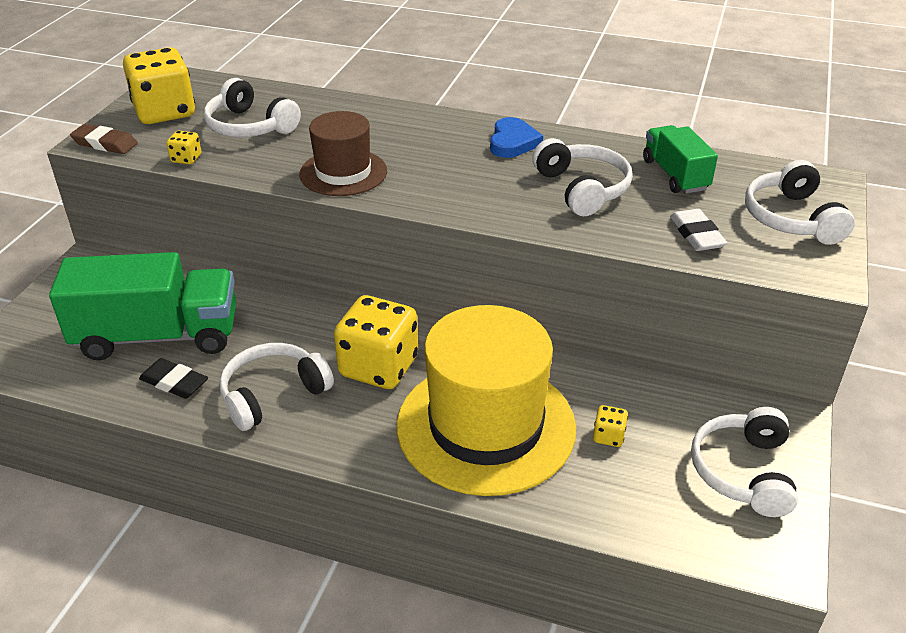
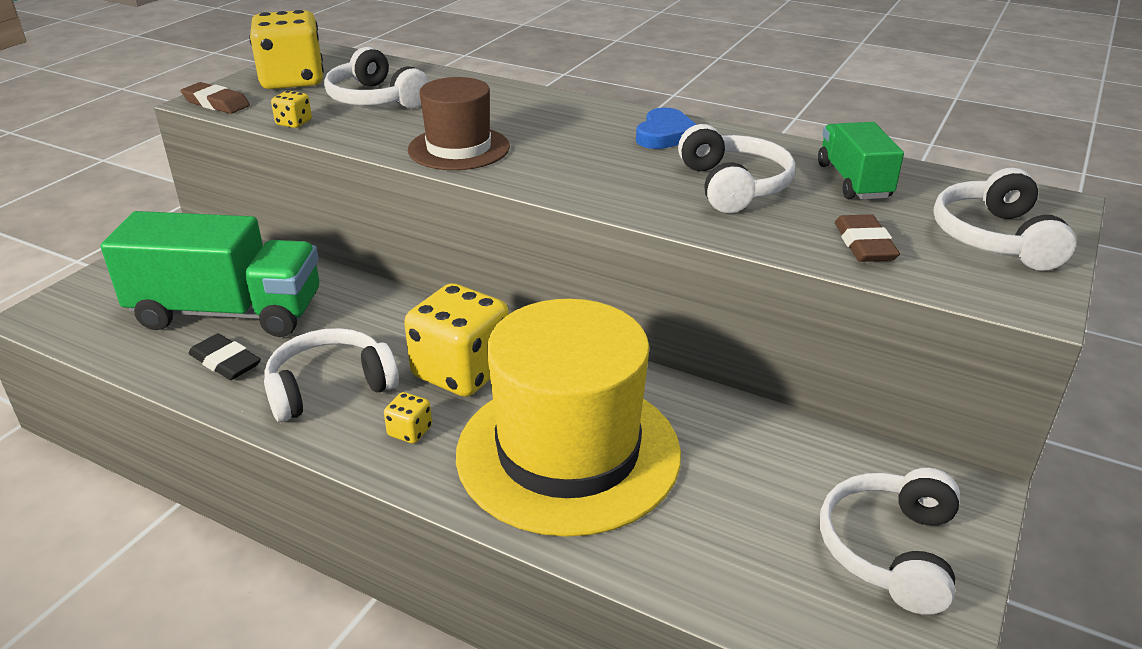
camera: 10 degrees right, 5 degrees down
(608, 436) = (719, 483): yellow dice -> yellow dice (410, 431)
(696, 234) = (864, 244): white eraser -> brown eraser

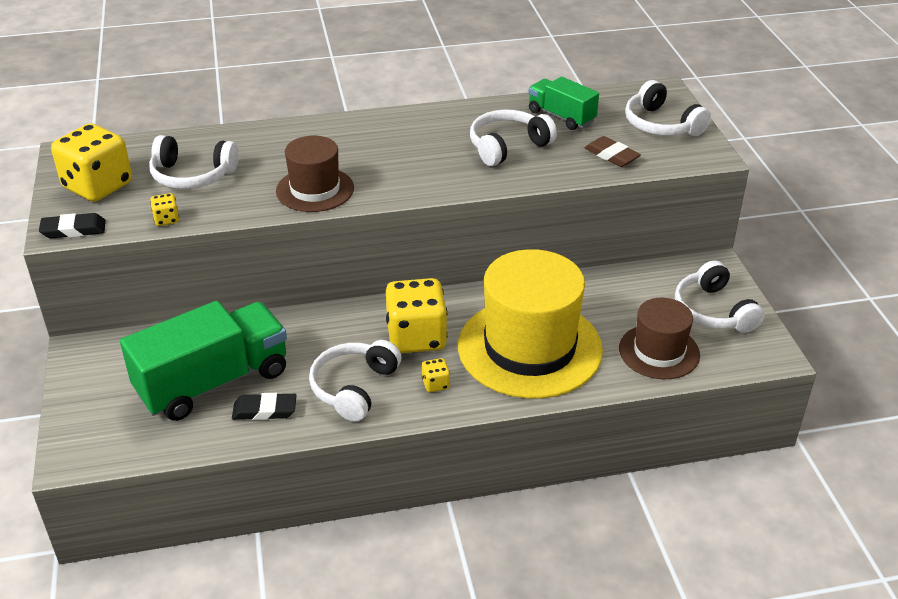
camera: 40 degrees left, 5 degrees up
(216, 103) = (73, 230): brown eraser -> black eraser
(665, 134) = (423, 125): blue heart -> none
(734, 186) = (507, 146): white headphones -> white headphones turned 75 degrees counterclockwise
(734, 557) = (659, 351): none -> brown hat

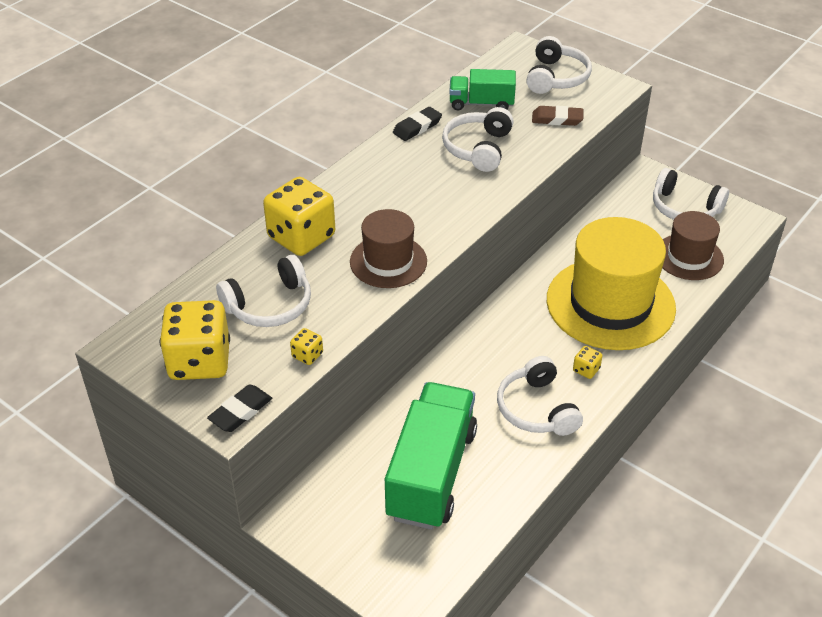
camera: 40 degrees left, 5 degrees up
(264, 410) = (498, 468): black eraser -> black eraser (417, 127)
(416, 337) = (528, 343): yellow dice -> yellow dice (301, 237)
(661, 125) = (556, 77): white headphones -> white headphones turned 90 degrees counterclockwise

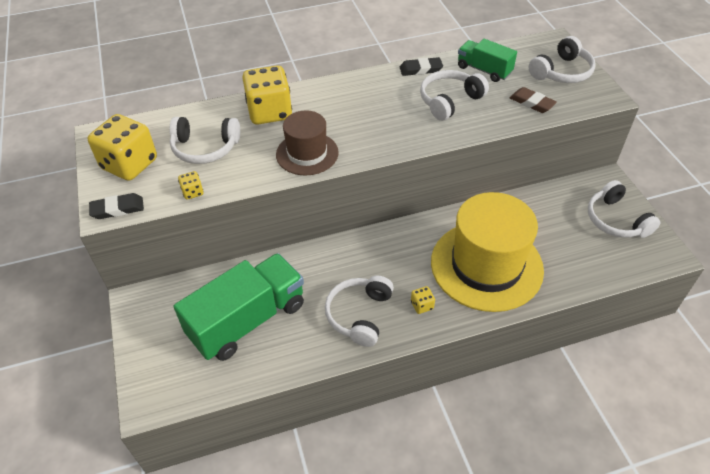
camera: 35 degrees right, 5 degrees up
(689, 257) = (584, 260): brown hat -> none

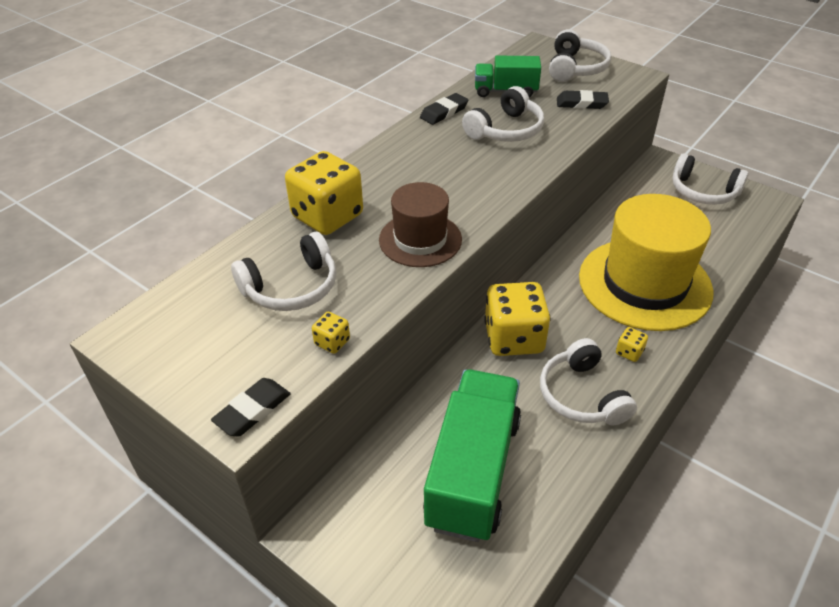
camera: 35 degrees left, 5 degrees down
(129, 164) = (209, 351): yellow dice -> yellow dice (513, 338)
(449, 101) = (506, 130): white headphones -> white headphones turned 150 degrees counterclockwise
(532, 103) = (581, 103): brown eraser -> black eraser

